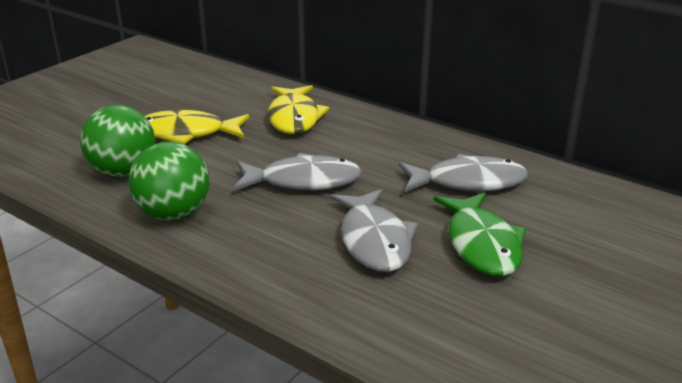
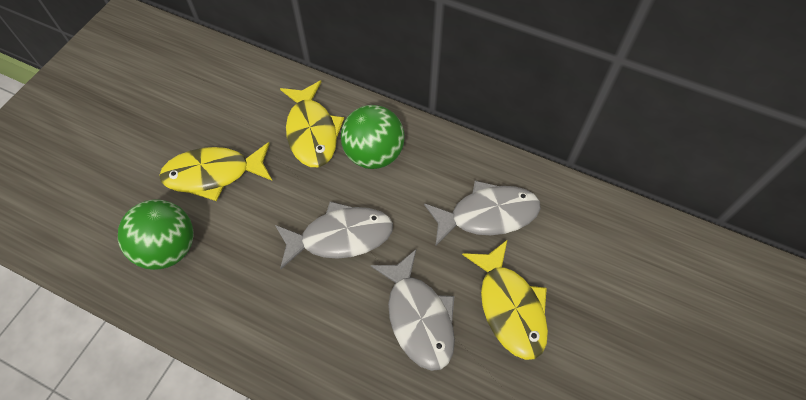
camera: 10 degrees left, 30 degrees up
(174, 214) = (233, 307): green ball -> green ball (374, 154)
(482, 244) = (510, 307): green fish -> yellow fish

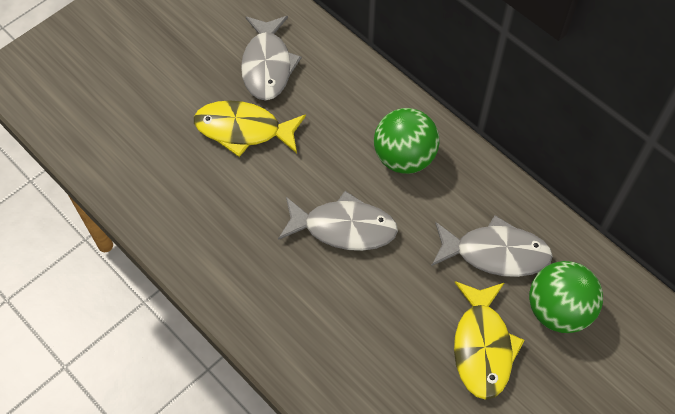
camera: 20 degrees right, 0 degrees up
(168, 248) = (182, 187): green ball -> green ball (558, 310)
(312, 132) = (351, 116): yellow fish -> none
(418, 317) = (391, 326): grey fish -> grey fish (267, 65)

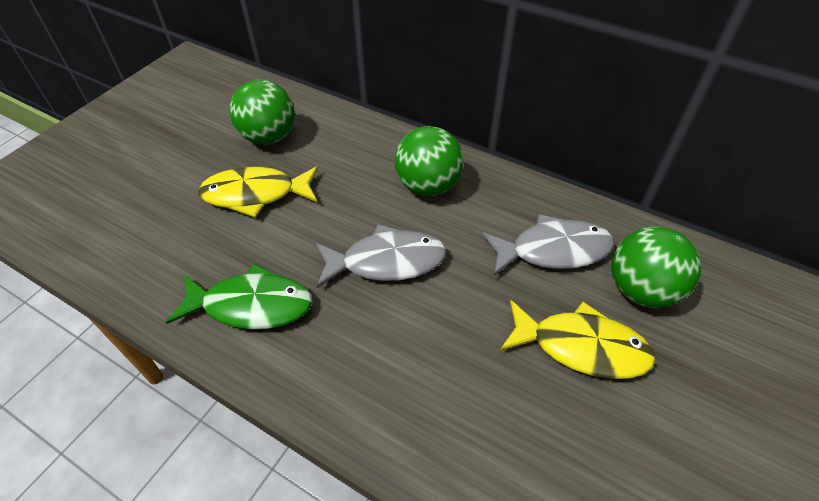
camera: 15 degrees left, 10 degrees down
(221, 241) = (251, 305): none -> green fish
(267, 65) = (269, 137): grey fish -> green ball
(482, 346) = (581, 347): yellow fish -> yellow fish turned 60 degrees counterclockwise

